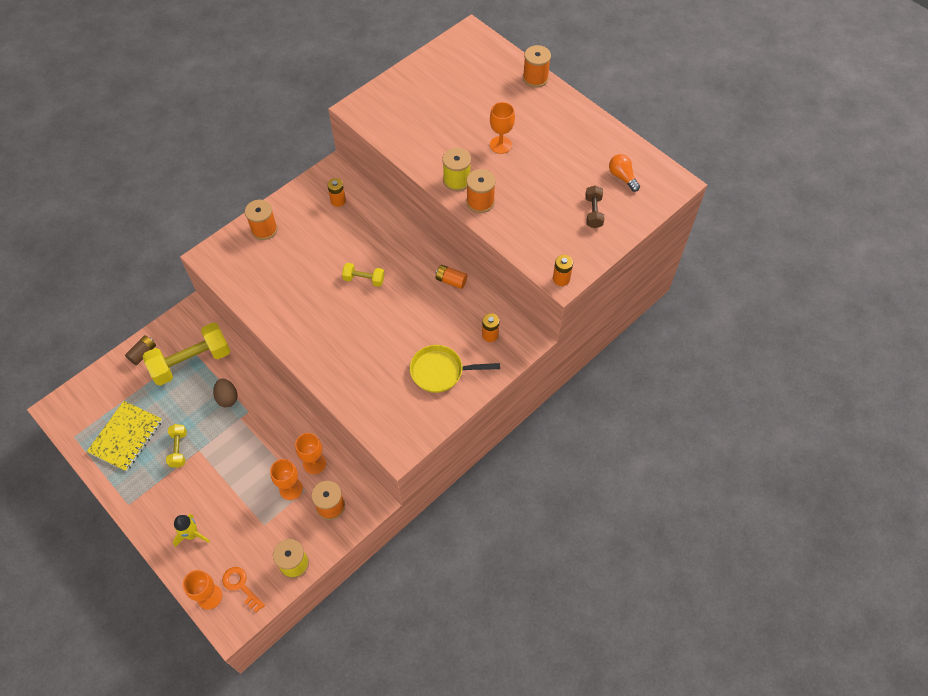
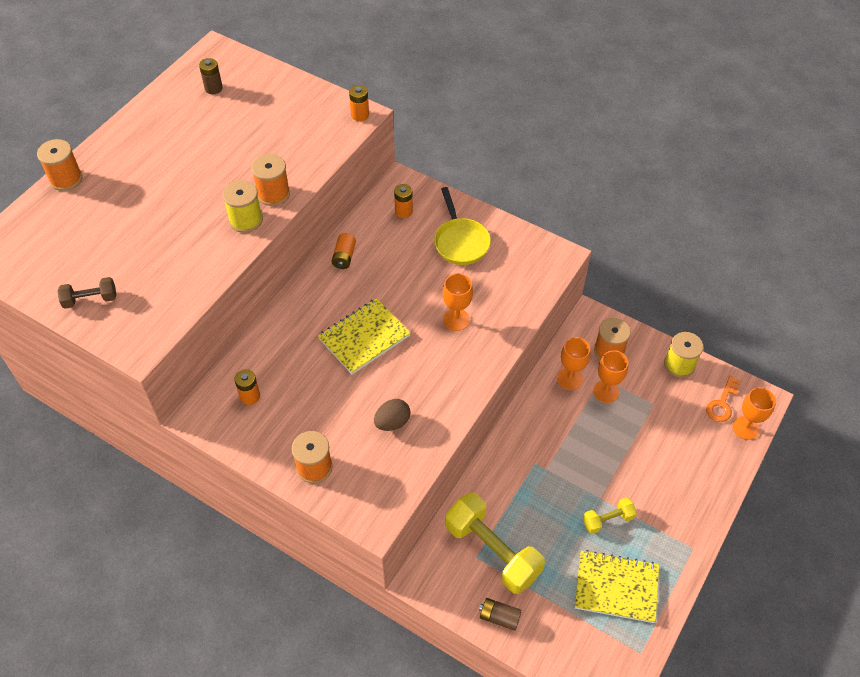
camera: 105 degrees left, 5 degrees down
(192, 534) = (694, 468): yellow rocket -> none
(227, 398) = (526, 491): brown egg -> brown egg (392, 422)
(364, 279) = (364, 337): yellow dumbbell -> yellow notebook
(500, 145) = (182, 191): orange goblet -> orange goblet (456, 319)
(593, 212) = (267, 103): brown dumbbell -> brown dumbbell (90, 299)
(622, 177) = (213, 88): orange light bulb -> brown battery

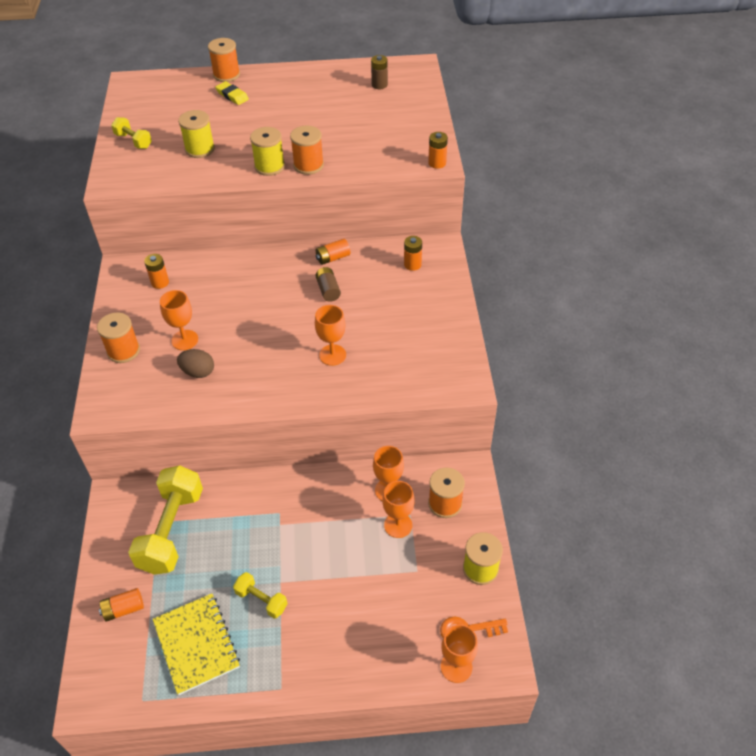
camera: 55 degrees right, 5 degrees down
(90, 299) = (133, 141): brown dumbbell -> yellow dumbbell
(106, 192) = (232, 95): none -> yellow eraser
(163, 256) = (200, 149): none -> yellow spool
(344, 413) = (185, 340): none -> orange goblet
(364, 337) = (265, 311): yellow notebook -> none
(460, 242) = (416, 314): yellow pan -> none
(499, 617) = (112, 570): brown battery -> brown battery (328, 290)
(545, 626) = (124, 609): none -> orange battery

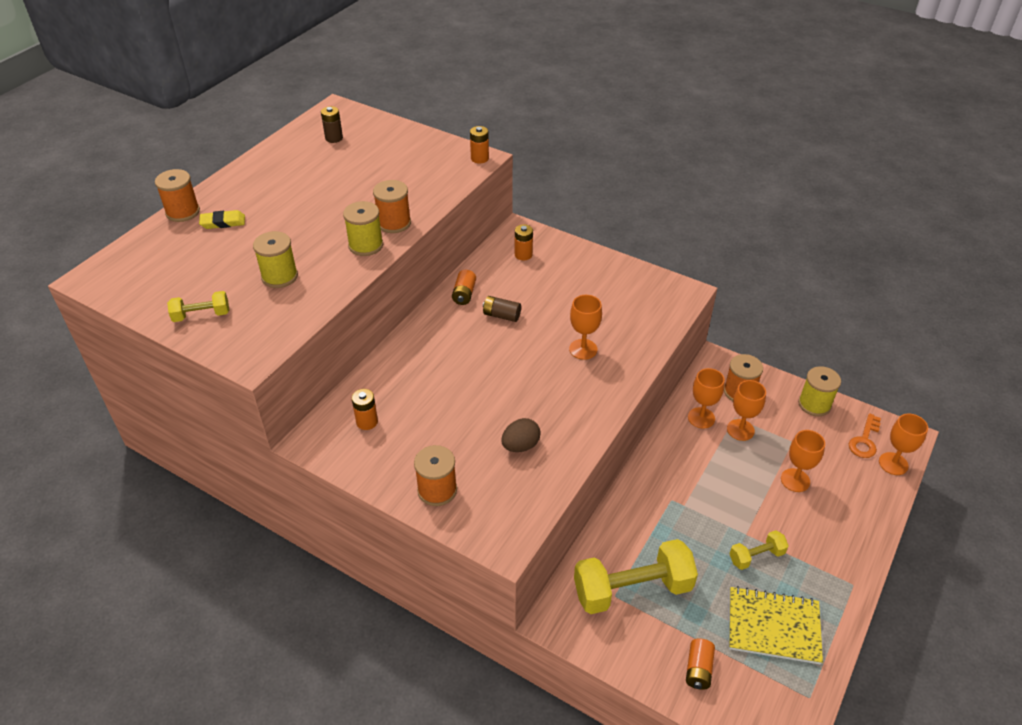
camera: 55 degrees left, 5 degrees down
(172, 530) = (632, 589): yellow dumbbell -> yellow dumbbell turned 60 degrees counterclockwise
(185, 340) = (468, 437): orange goblet -> orange goblet (795, 480)

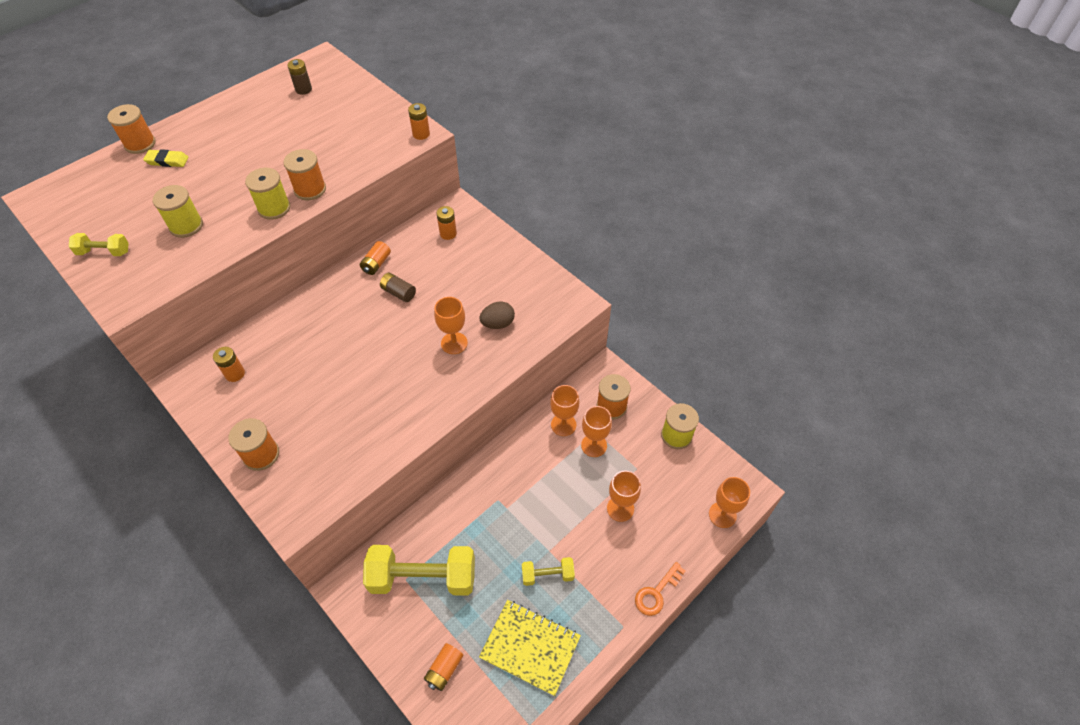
camera: 15 degrees right, 10 degrees up
(520, 446) = (352, 428): brown egg -> brown egg (498, 324)
(864, 440) = (706, 484): orange key -> orange key (656, 593)

